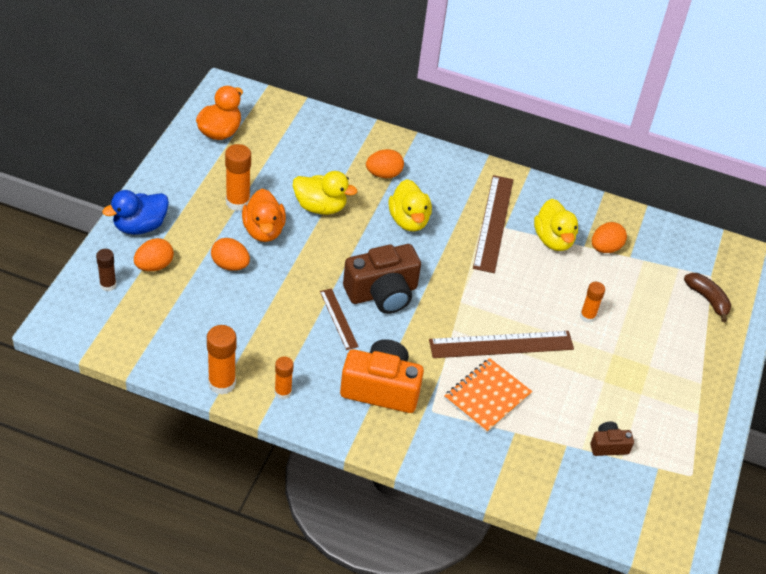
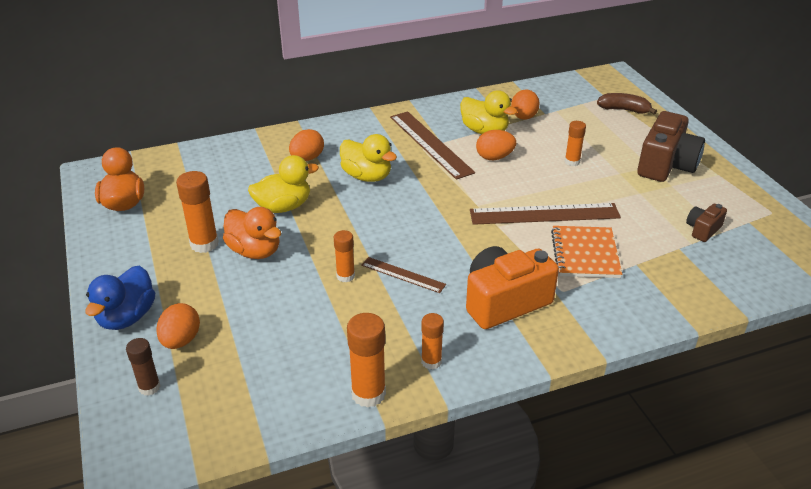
camera: 35 degrees left, 10 degrees down
(230, 265) = (256, 294): orange egg -> orange egg (494, 157)
(300, 292) = (345, 276): none -> orange glue stick
(382, 293) = (413, 235): brown camera -> brown camera (666, 165)
(501, 344) = (544, 214): brown ruler -> brown ruler turned 45 degrees clockwise

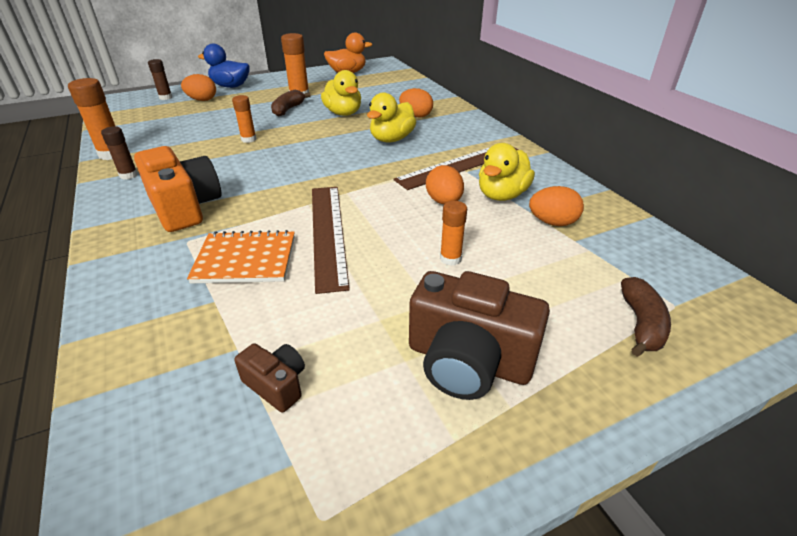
camera: 85 degrees right, 0 degrees up
(255, 251) = (288, 109): orange duck -> brown banana
(403, 275) = (242, 160): brown ruler -> none
(431, 362) = (128, 175): orange glue stick -> brown glue stick

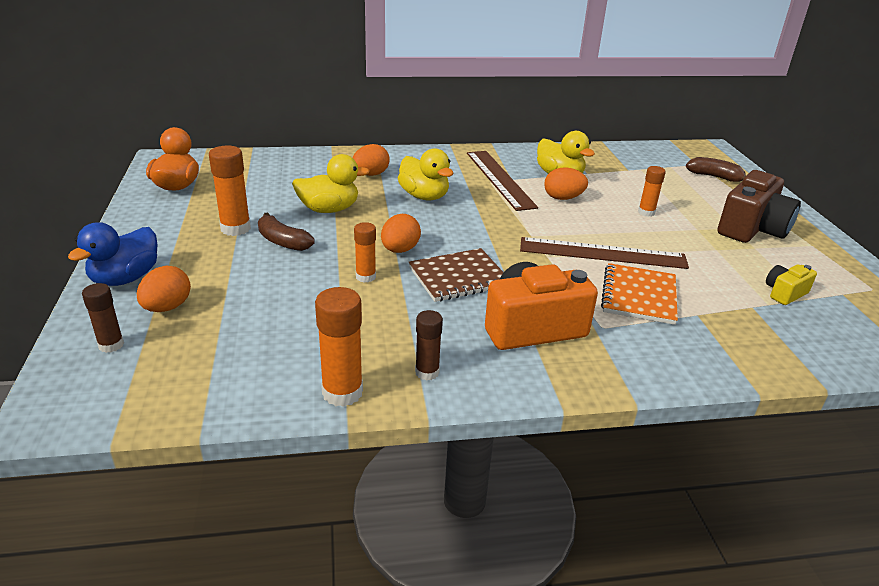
camera: 75 degrees left, 5 degrees down
(257, 170) = (458, 277): none -> brown notebook
(276, 385) = (784, 293): brown camera -> yellow camera
(552, 222) = (604, 170): orange egg -> orange egg (400, 250)

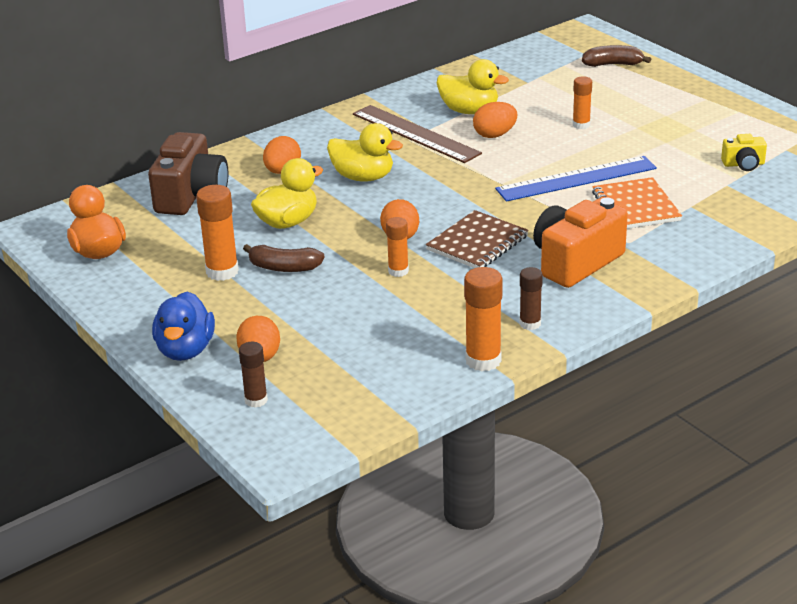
camera: 25 degrees left, 0 degrees up
(602, 253) = (576, 178): brown ruler -> blue ruler
(752, 229) = (681, 111): brown camera -> brown camera (191, 195)
(784, 293) = (743, 164): yellow camera -> yellow camera turned 120 degrees counterclockwise

